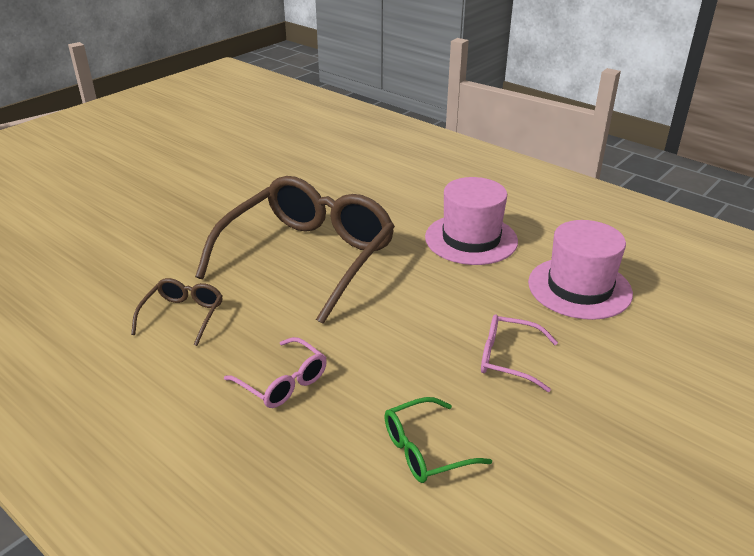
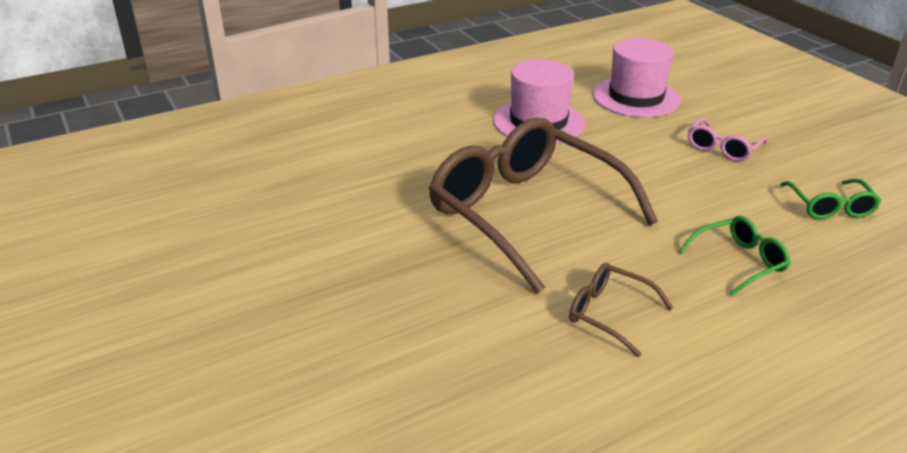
camera: 70 degrees left, 0 degrees up
(283, 382) = (739, 261): pink glasses -> green glasses

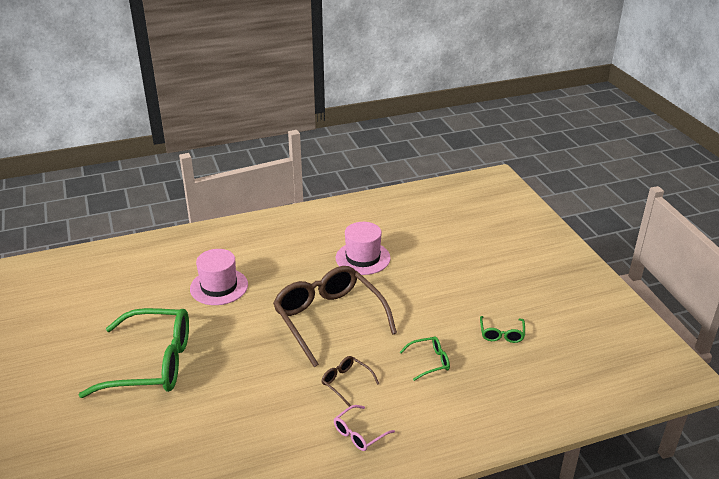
camera: 10 degrees right, 0 degrees up
(213, 322) = (152, 363): none -> green glasses
(636, 97) = (430, 245): pink hat -> pink hat (219, 287)
(722, 148) = (463, 288): pink glasses -> pink glasses (359, 434)

